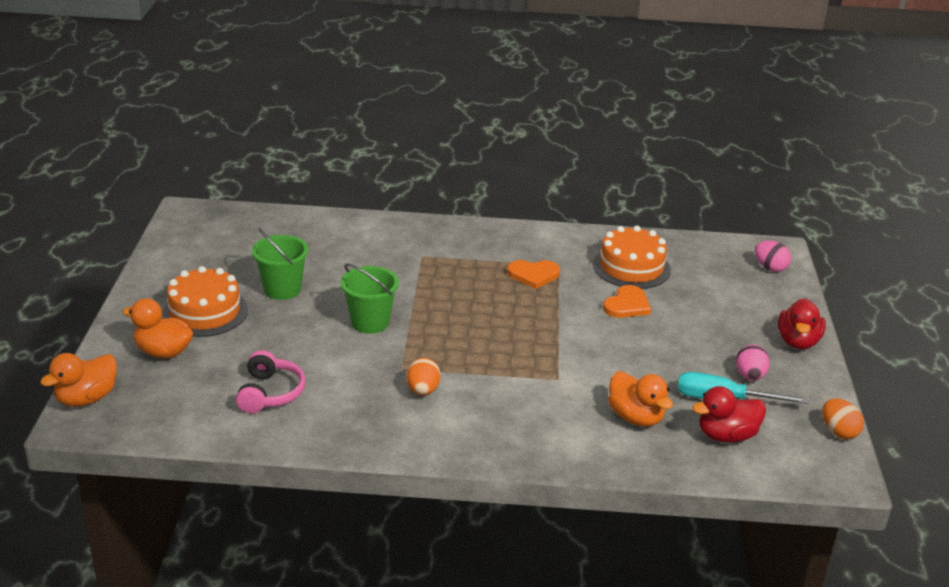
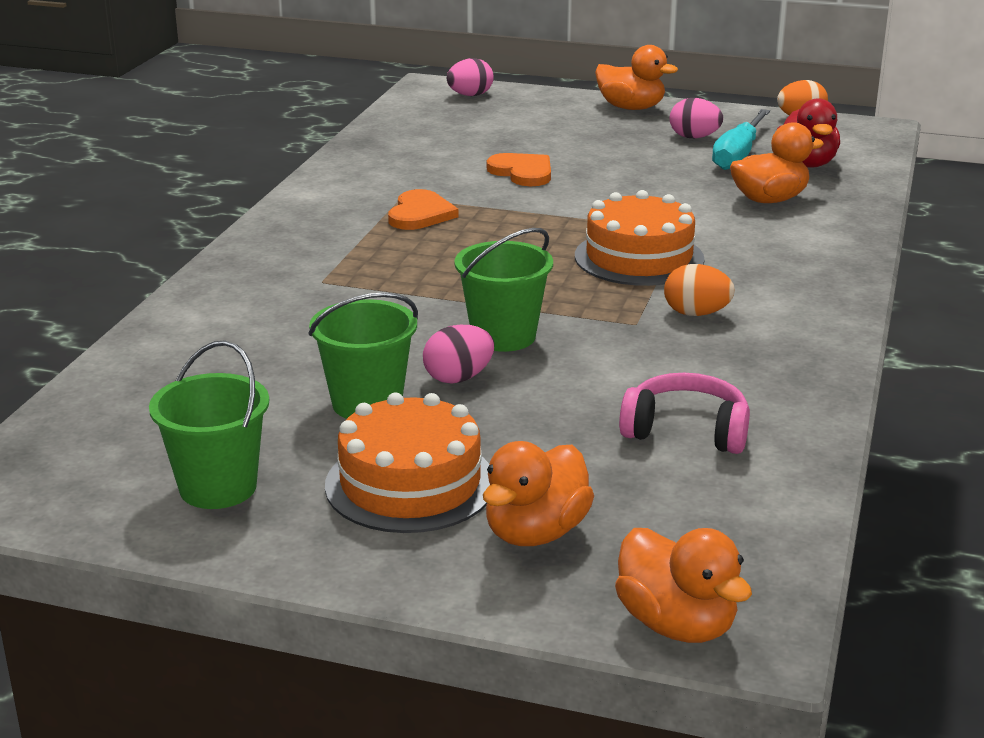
camera: 75 degrees left, 5 degrees down
(197, 262) = (218, 487): none -> green bucket
(316, 313) = (458, 378): none -> pink egg
(631, 267) = (431, 158): orange cake -> orange cake (639, 257)
(797, 342) = (631, 108): red duck -> orange duck

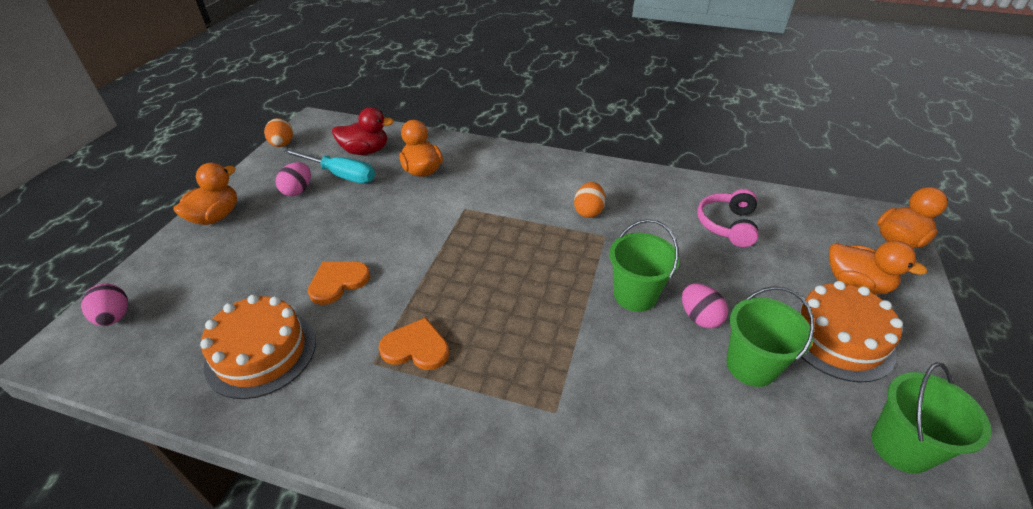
camera: 90 degrees left, 15 degrees up
(639, 257) = (509, 229): orange cake -> orange cake (261, 352)

